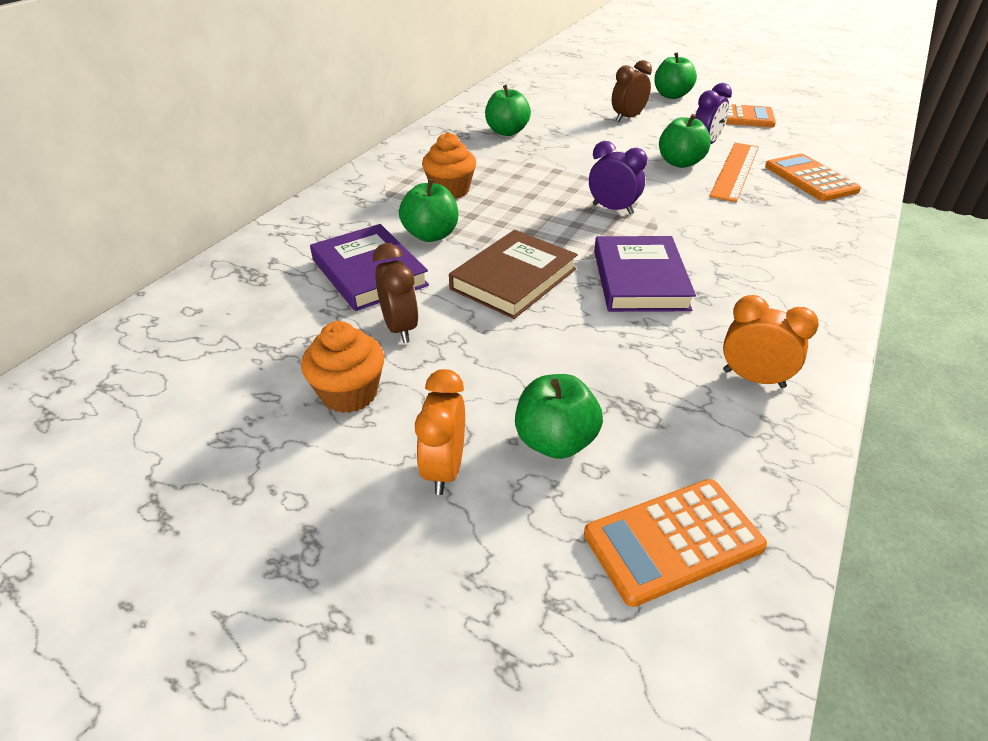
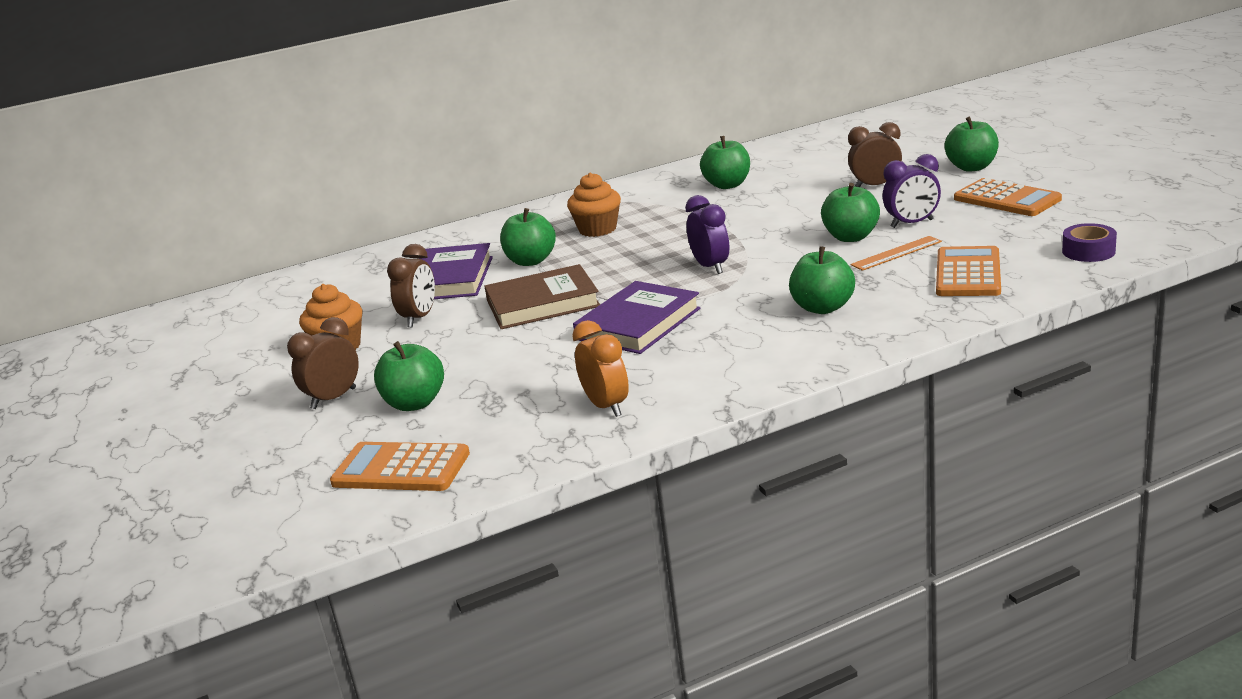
camera: 40 degrees right, 15 degrees down
(444, 469) = (333, 398): orange clock -> brown clock
(735, 171) = (896, 253): orange ruler -> orange ruler, size x0.63
(762, 229) = (823, 308): none -> green apple
(853, 148) = (1088, 251): none -> purple tape

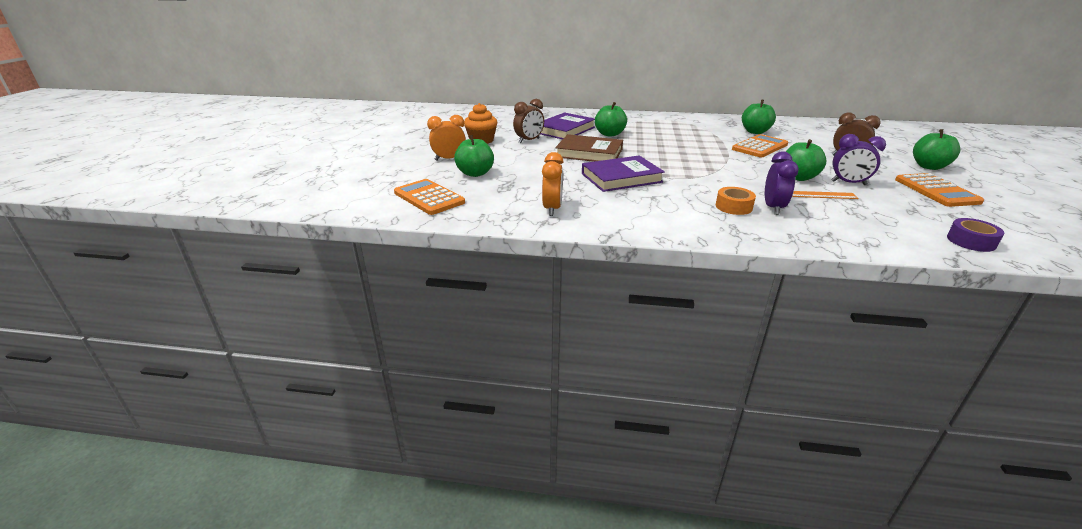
camera: 30 degrees right, 5 degrees up
(333, 398) = (449, 159): brown clock -> orange clock
(597, 229) = (660, 131): orange cupcake -> none
(710, 267) = (695, 165): purple clock -> purple clock (773, 208)
(823, 308) = (733, 207): green apple -> orange tape
(968, 273) = (856, 222): orange calculator -> orange calculator (759, 147)

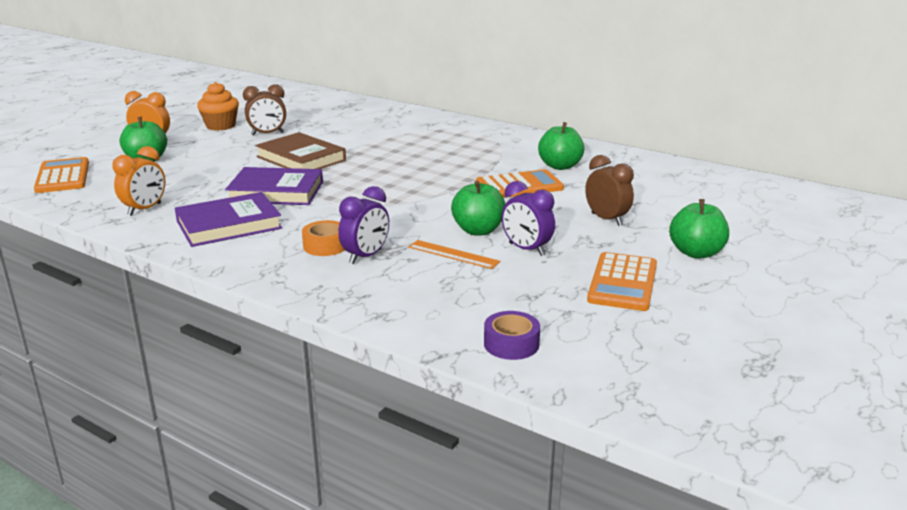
camera: 25 degrees right, 5 degrees down
(564, 130) = (331, 127): purple book -> purple book (229, 225)
(609, 134) = (370, 140): green apple -> none

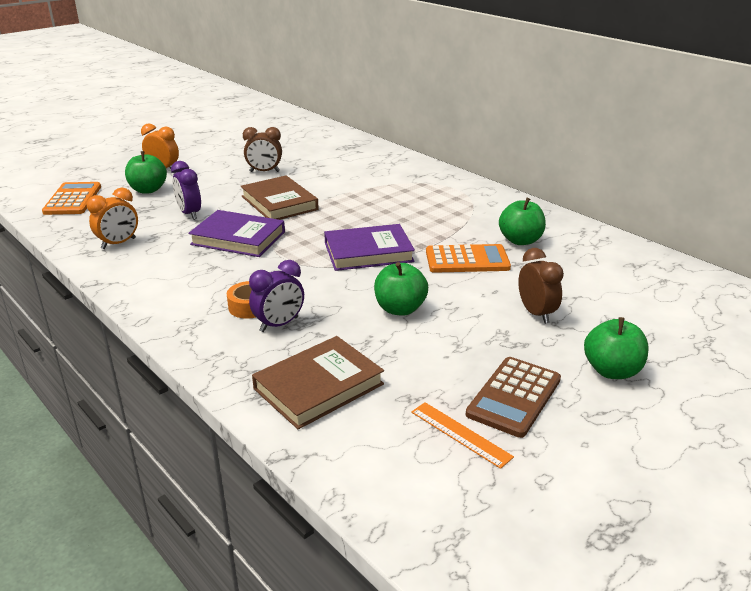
camera: 15 degrees right, 5 degrees up
(220, 126) = (229, 158): orange cupcake -> none
(229, 225) = (178, 270): purple book -> purple book (368, 252)
(436, 299) = (318, 386): none -> brown book
(453, 254) = (361, 334): orange ruler -> orange ruler (460, 434)
(511, 344) = (362, 455): purple tape -> none
(526, 249) = (436, 339): purple clock -> purple clock (189, 214)
(623, 282) = (514, 397): orange calculator -> brown calculator

